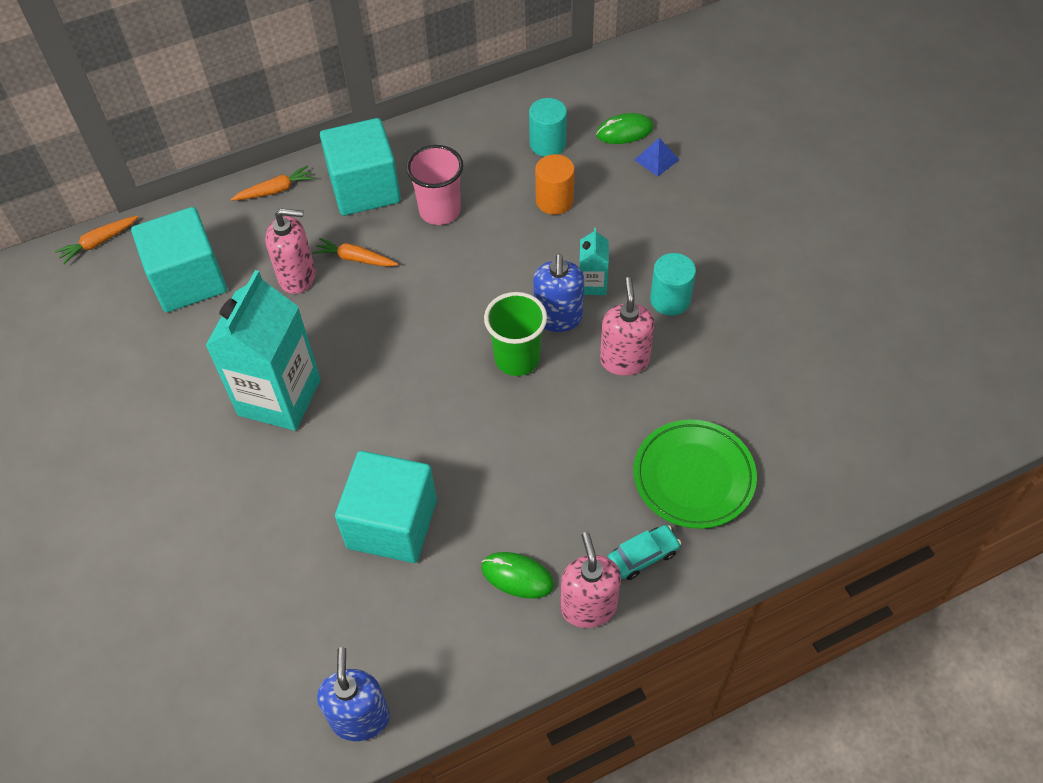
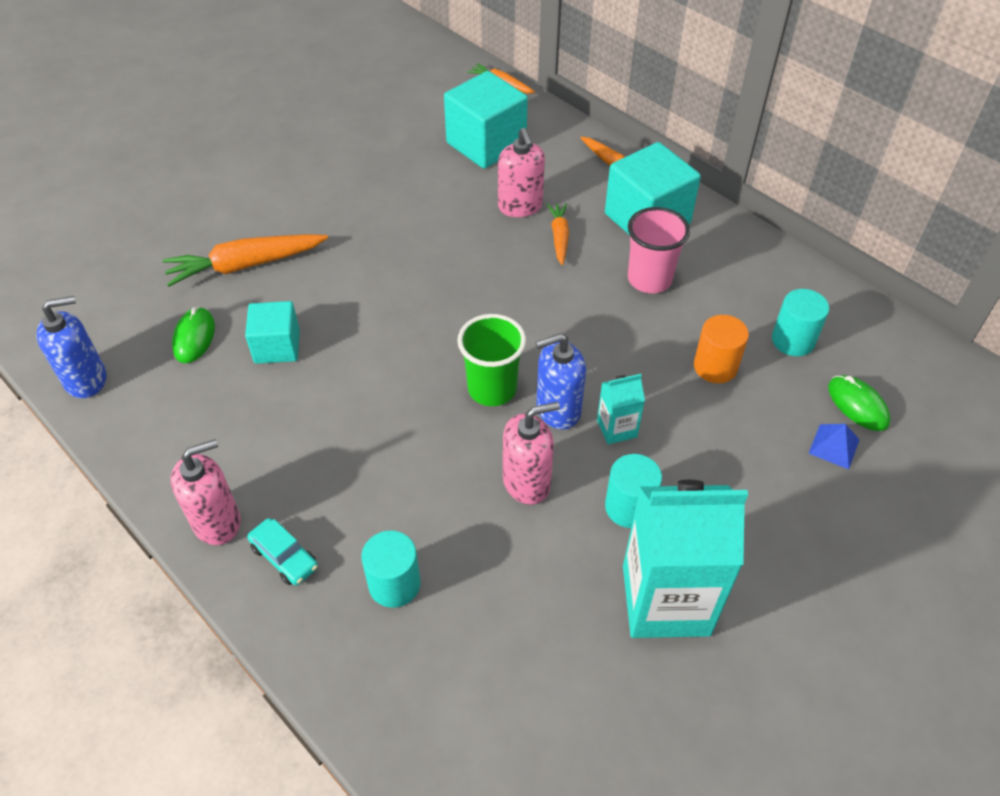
camera: 70 degrees right, 5 degrees down
(259, 536) = (246, 265): none -> orange carrot
(279, 397) = (386, 235): turquoise carton -> turquoise carton (665, 600)
(392, 524) = (277, 346): turquoise cube -> turquoise cube, size x0.61
(517, 576) = (241, 454): green mouse -> green mouse (194, 337)
(693, 477) = (394, 584): green plate -> turquoise cylinder

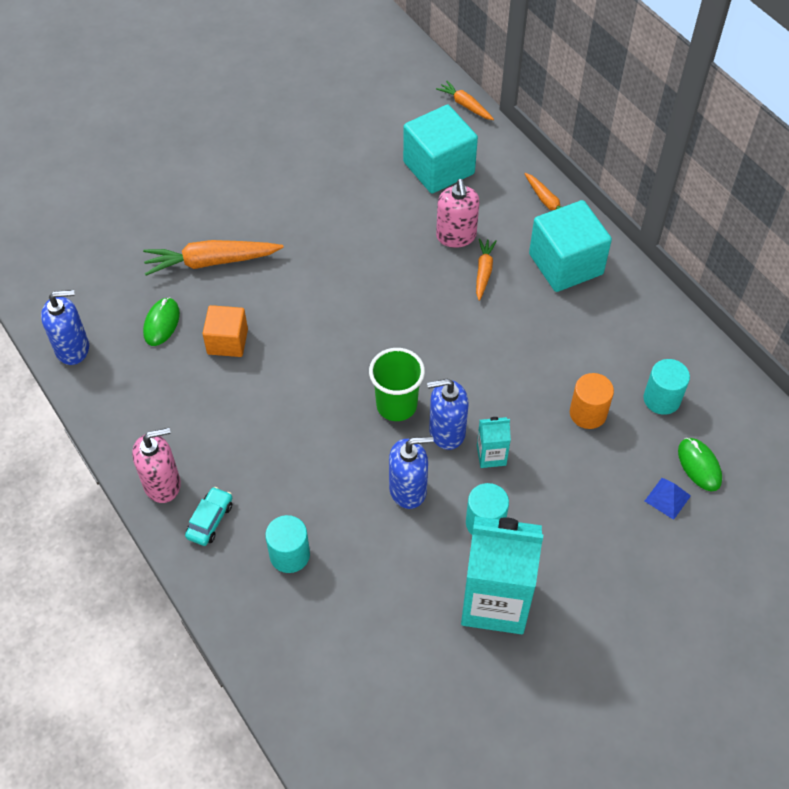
camera: 10 degrees right, 5 degrees up
(277, 346) = (227, 341): turquoise cube -> orange cube
(284, 557) = (210, 520): turquoise car -> turquoise car turned 120 degrees counterclockwise
(527, 482) = (408, 489): pink soap dispenser -> blue soap dispenser
(649, 279) = (552, 324): pink cup -> none

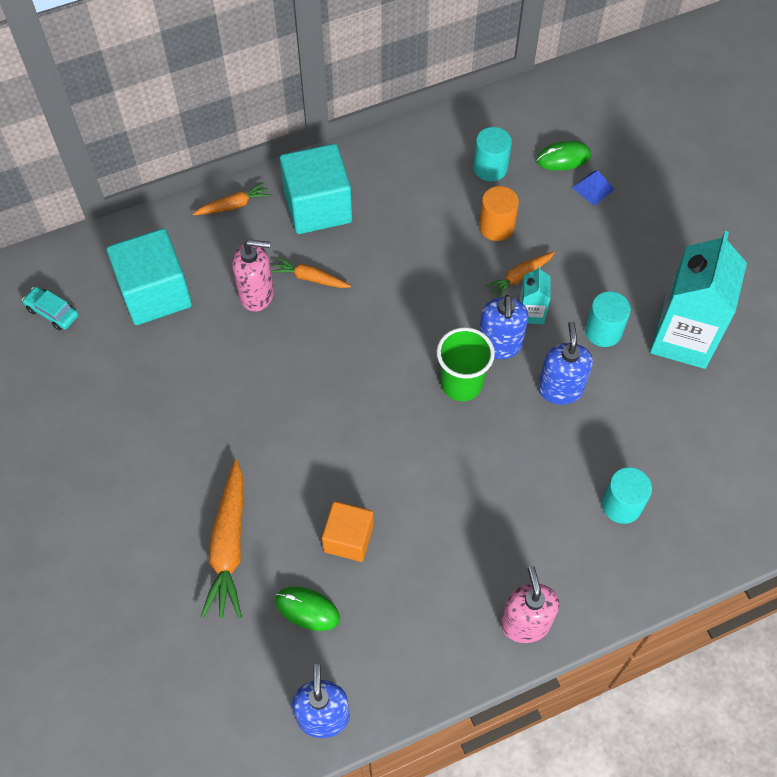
camera: 80 degrees left, 5 degrees up
(210, 520) = (574, 578): turquoise car -> turquoise car (52, 312)
(465, 105) = (69, 252): orange carrot -> orange carrot (519, 277)

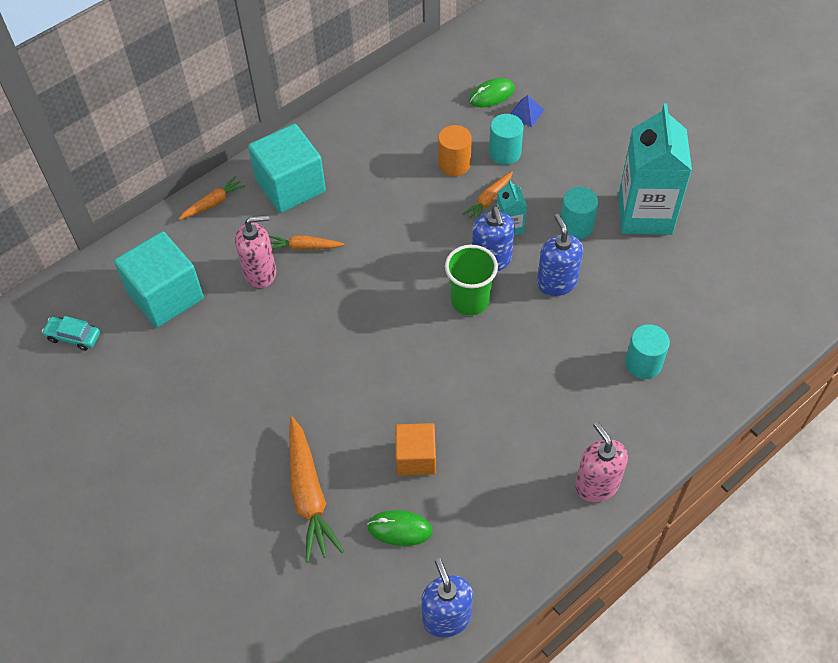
camera: 15 degrees left, 5 degrees down
(490, 168) = (432, 118): turquoise cylinder -> turquoise cylinder (505, 153)

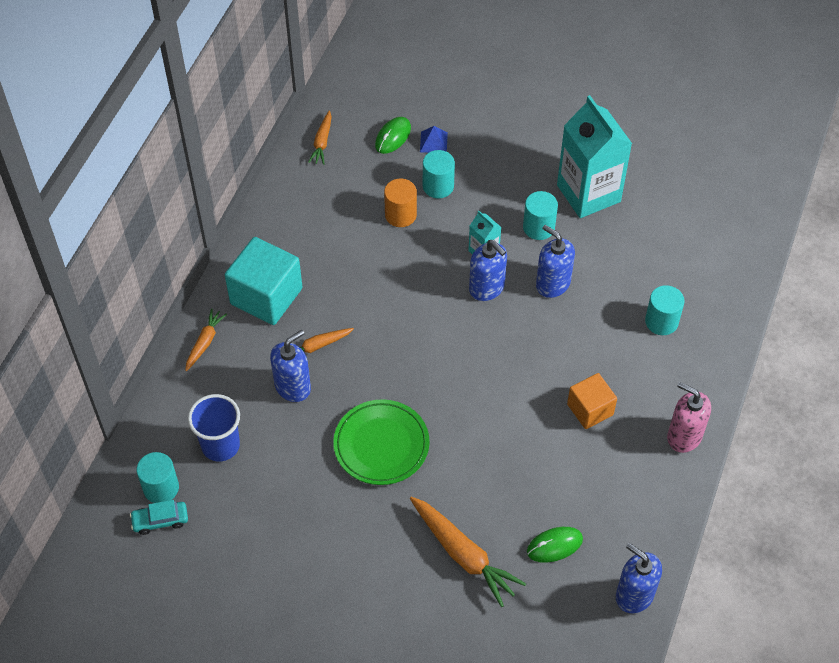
camera: 30 degrees left, 0 degrees up
(93, 309) = (161, 488): none -> turquoise cylinder
(166, 296) = (220, 445): turquoise cube -> blue cup
(260, 273) = (293, 387): pink soap dispenser -> blue soap dispenser
(302, 359) = (381, 445): none -> green plate
(416, 458) = (530, 483): orange cube -> orange cube (590, 409)
(470, 301) = (491, 331): green cup -> none
(489, 200) = (451, 235): orange carrot -> orange carrot (322, 142)

